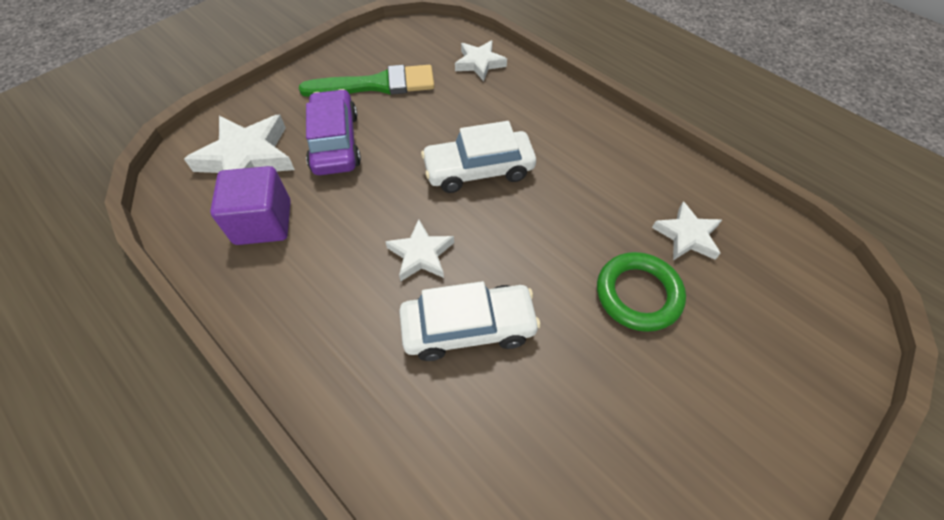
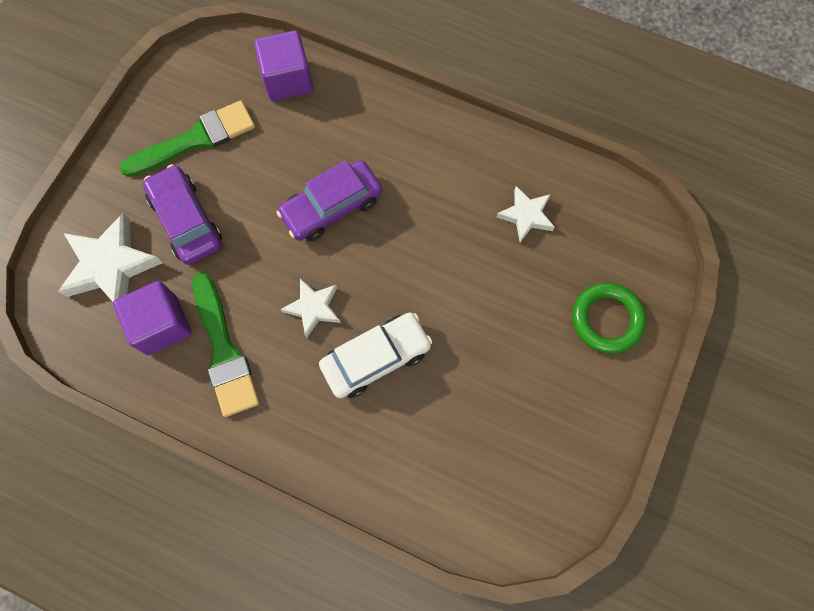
camera: 20 degrees left, 15 degrees up
(310, 266) = (224, 351): none -> green brush
(478, 169) = (331, 207): white car -> purple car
(479, 63) = (288, 80): white star -> purple cube
(638, 294) = (499, 283): green ring -> green ring (607, 319)

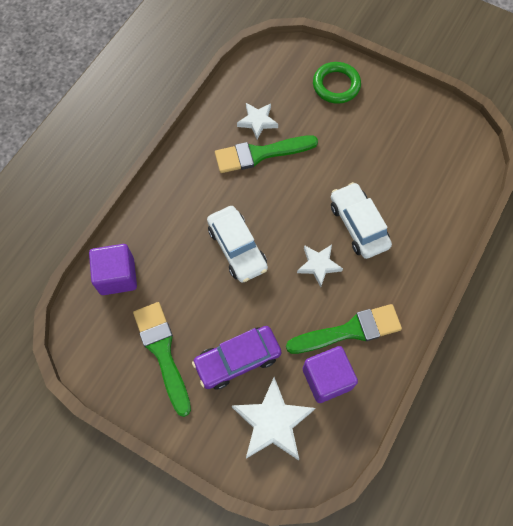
camera: 85 degrees left, 5 degrees down
(331, 207) = (237, 248): purple car -> white car
(474, 223) = (260, 154): none -> green brush

